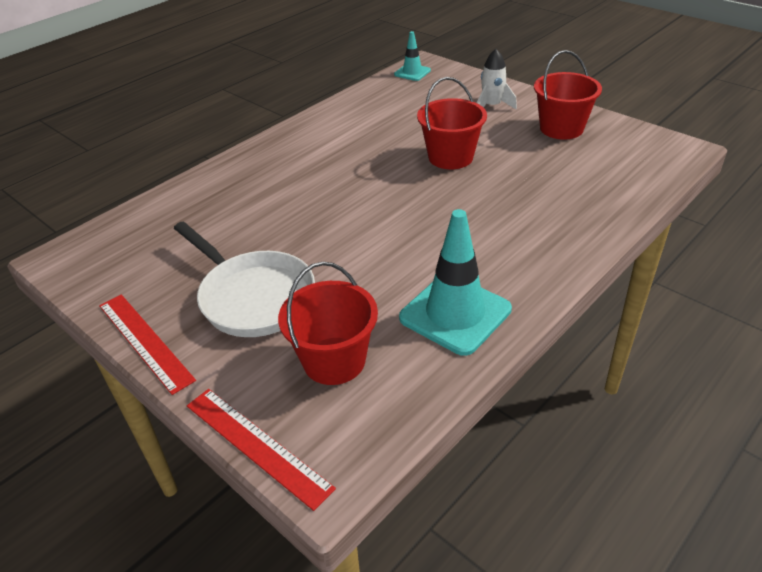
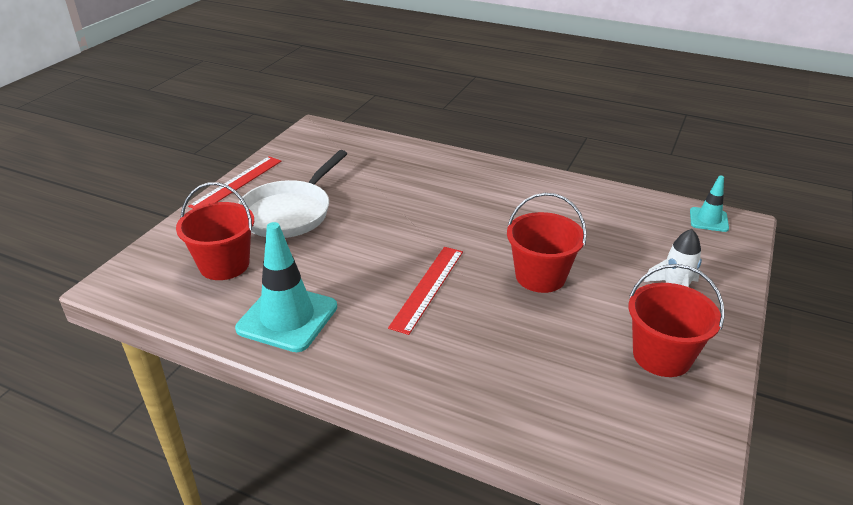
camera: 70 degrees right, 5 degrees down
(257, 445) = (144, 250): red ruler -> red ruler (428, 288)

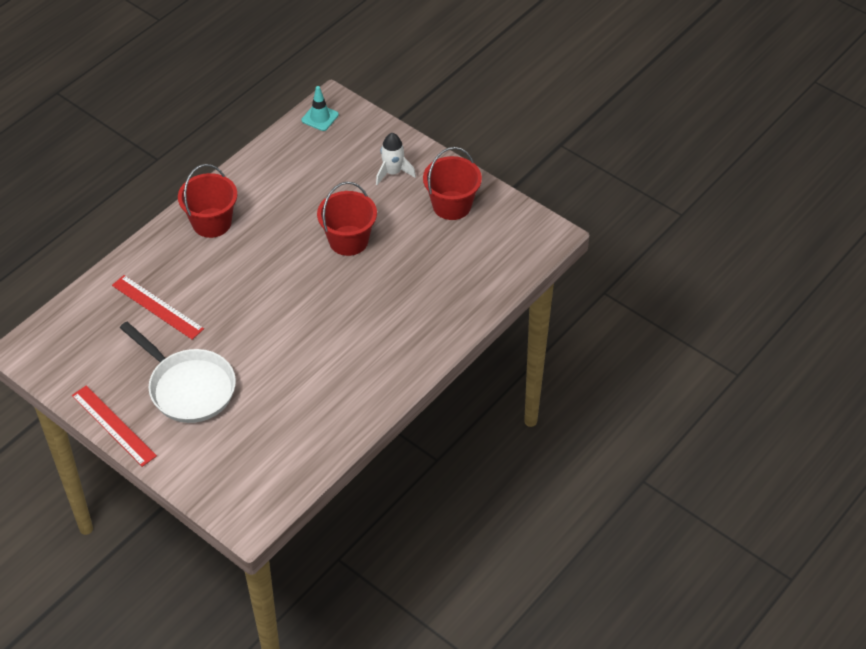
camera: 75 degrees left, 15 degrees up
(224, 265) = (252, 440): red bucket -> red bucket (212, 223)
(287, 318) = (338, 402): turquoise traffic cone -> none
(428, 288) = (335, 310): red ruler -> red ruler (157, 307)

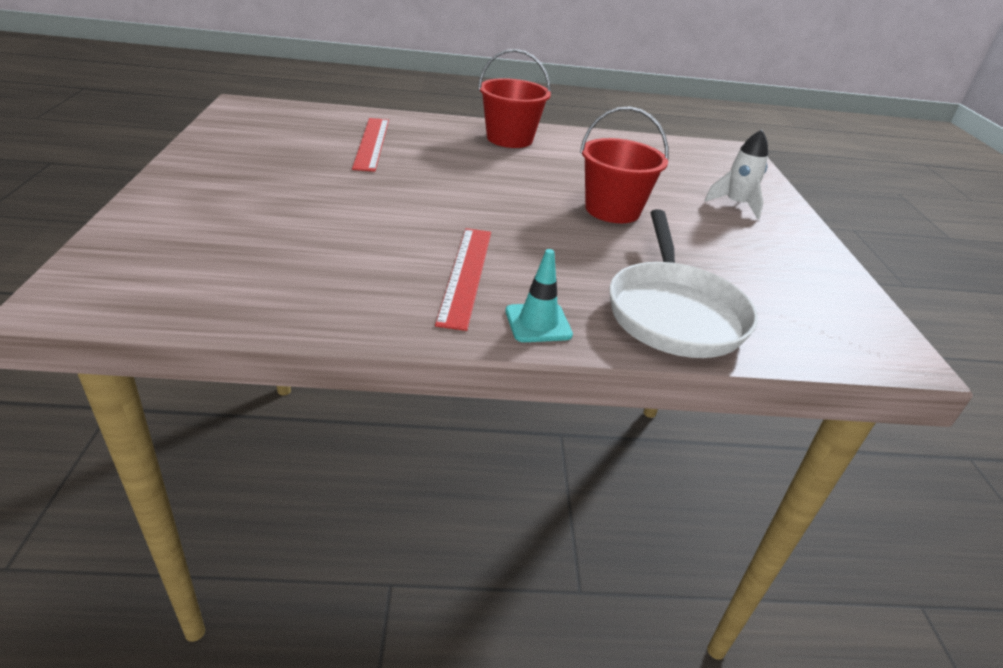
camera: 45 degrees right, 15 degrees down
(113, 425) = (180, 164): red ruler -> red ruler (466, 274)
(188, 387) = (280, 187): white pan -> white pan (674, 312)
(320, 117) = (710, 150): turquoise traffic cone -> turquoise traffic cone (538, 323)
(452, 205) = (775, 256): red bucket -> none

